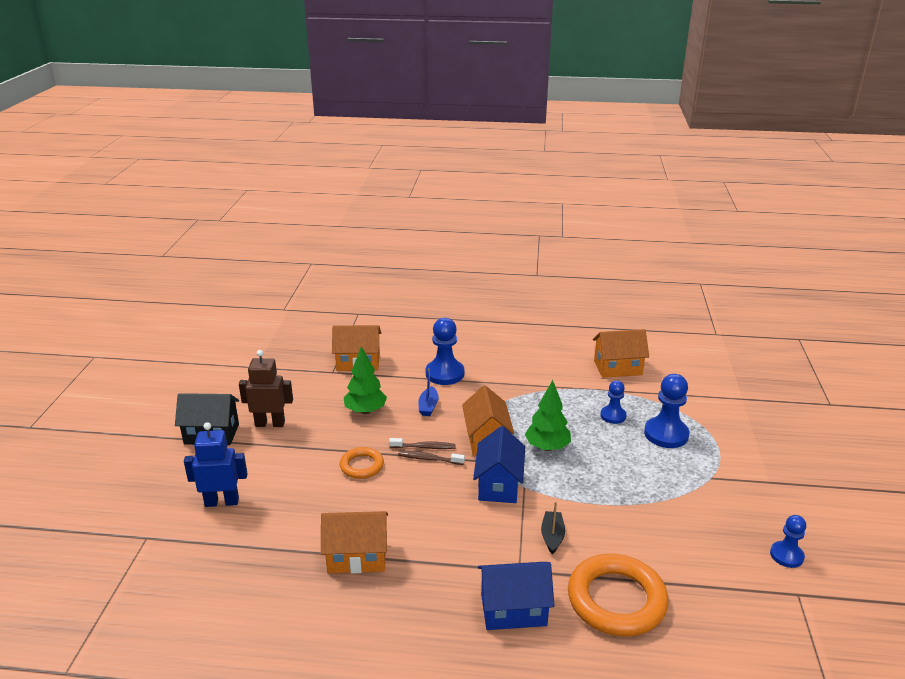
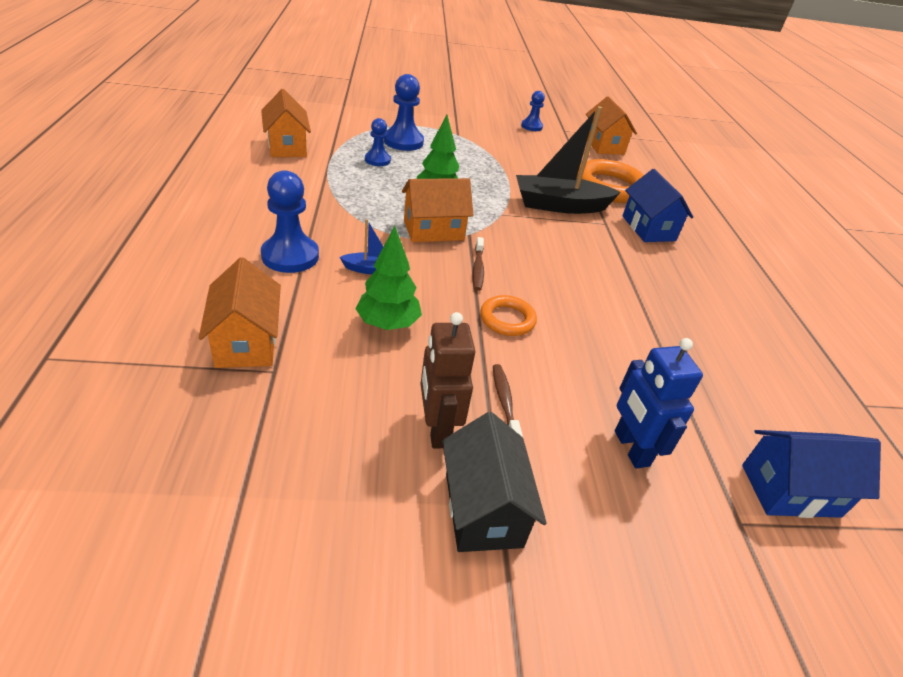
camera: 105 degrees left, 10 degrees up
(357, 556) = (647, 312): orange house -> orange house (603, 145)
(424, 447) = (457, 272): brown toothbrush -> brown toothbrush (504, 402)
(499, 485) = (504, 227): blue house -> blue house (790, 490)
(552, 536) = (559, 205): black boat -> black boat, size x2.21

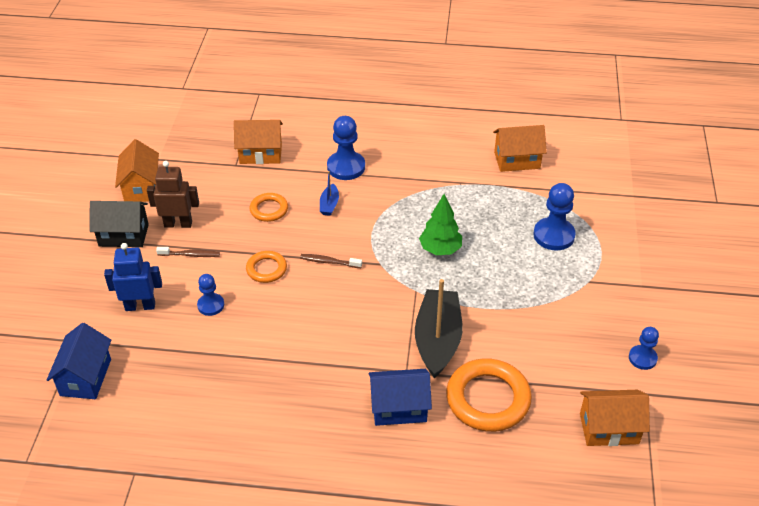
camera: 105 degrees right, 5 degrees up
(377, 160) = (506, 215): blue pawn -> blue pawn (211, 305)
(388, 324) = (269, 209): green tree -> orange ring
(433, 230) = (383, 242): orange house -> orange house (141, 188)

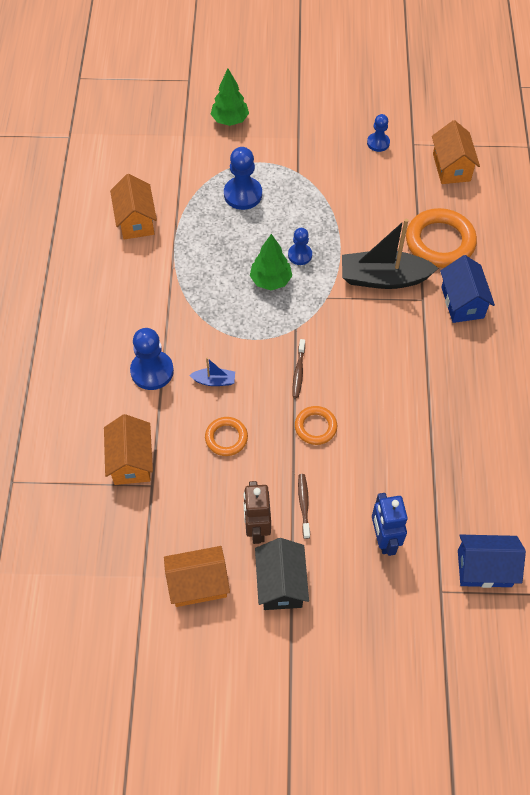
camera: 95 degrees left, 15 degrees up
(211, 305) = (372, 470): blue pawn -> blue pawn (300, 255)
(661, 231) = (230, 120): none -> green tree

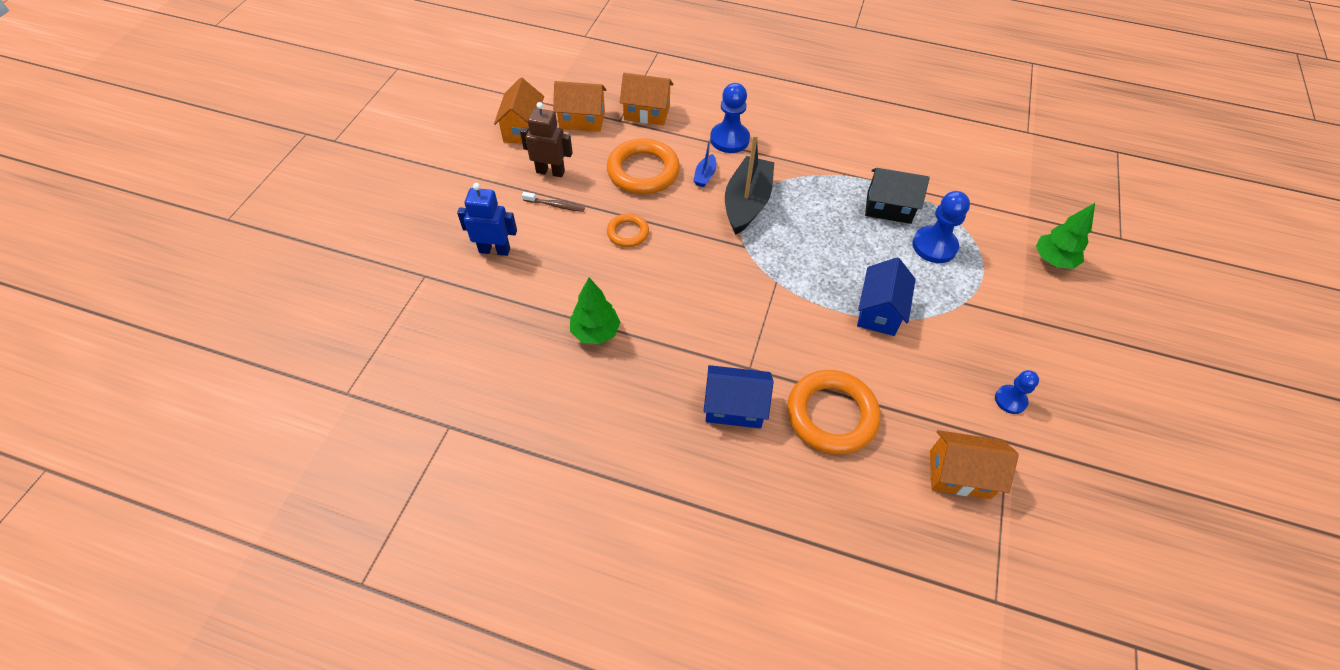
camera: 105 degrees right, 5 degrees down
(136, 221) = (908, 159): orange house -> orange house (582, 120)
(226, 438) = (643, 171): orange ring -> orange ring, size x1.84
(270, 280) = (810, 241): green tree -> green tree (595, 332)
(281, 583) = (495, 175): black house -> black house (888, 208)
(298, 372) = (692, 236): brown toothbrush -> none
(300, 255) = (839, 273): blue pawn -> none
(383, 278) = (789, 339): black boat -> black boat (747, 203)
(484, 568) = (425, 315): blue house -> blue house (879, 311)

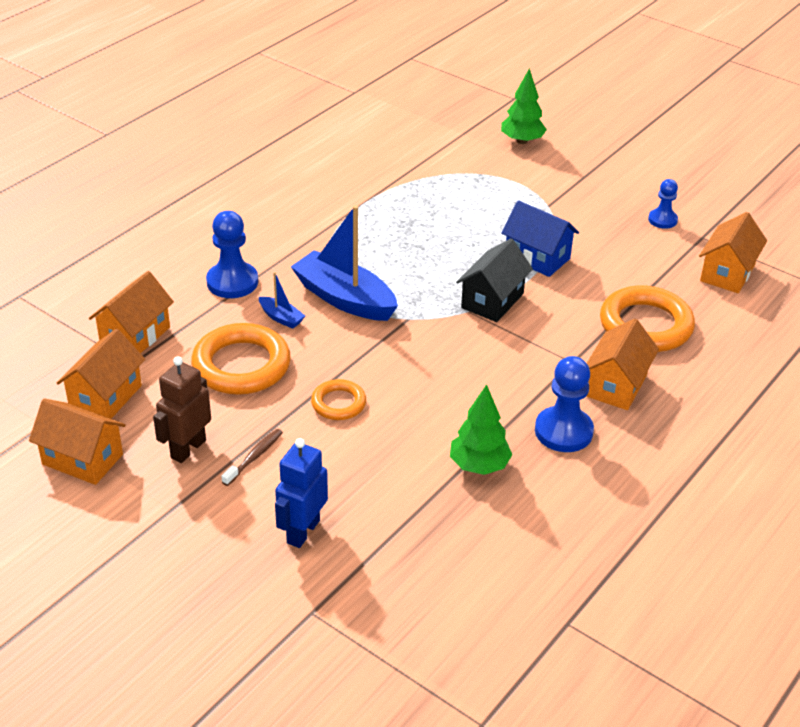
camera: 70 degrees left, 15 degrees down
(734, 407) = (616, 385): blue house -> orange house
(747, 203) = (344, 299): black boat -> blue boat
(888, 208) = (407, 207): black house -> black house (492, 301)
(934, 246) = (472, 198): blue pawn -> blue pawn (563, 431)

